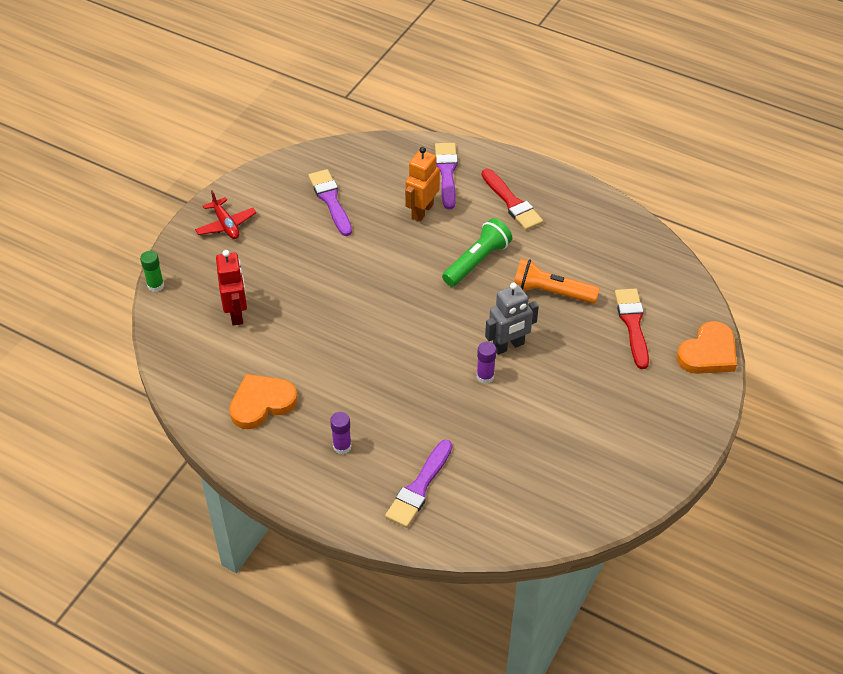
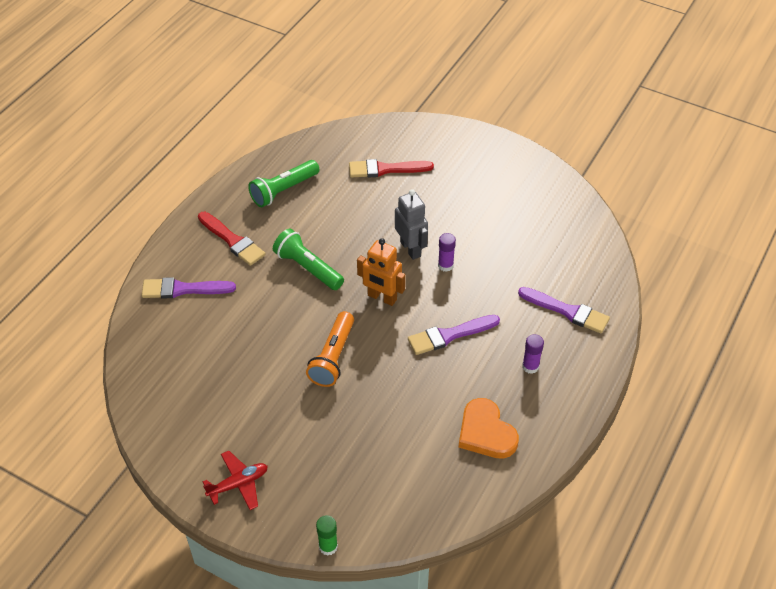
camera: 90 degrees left, 0 degrees up
(236, 313) = (370, 463): red robot -> none
(330, 200) = (211, 387): purple brush -> purple brush (449, 335)
(422, 211) = (236, 309): orange robot -> orange robot (382, 297)
(512, 203) = (232, 240): red brush -> red brush turned 75 degrees clockwise
(551, 292) = (348, 218): orange flashlight -> orange flashlight (333, 357)
(588, 238) = (283, 190): none -> green flashlight
(708, 353) = (416, 129): orange heart -> none

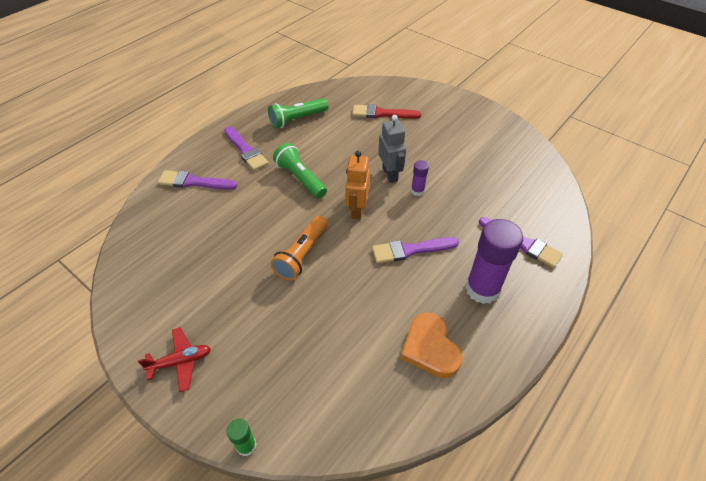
camera: 10 degrees right, 0 degrees up
(232, 240) = (246, 150): red brush -> purple brush
(382, 297) = (357, 210): orange robot -> orange robot turned 60 degrees clockwise
(530, 366) = (482, 289): purple glue stick -> purple glue stick, size x2.13

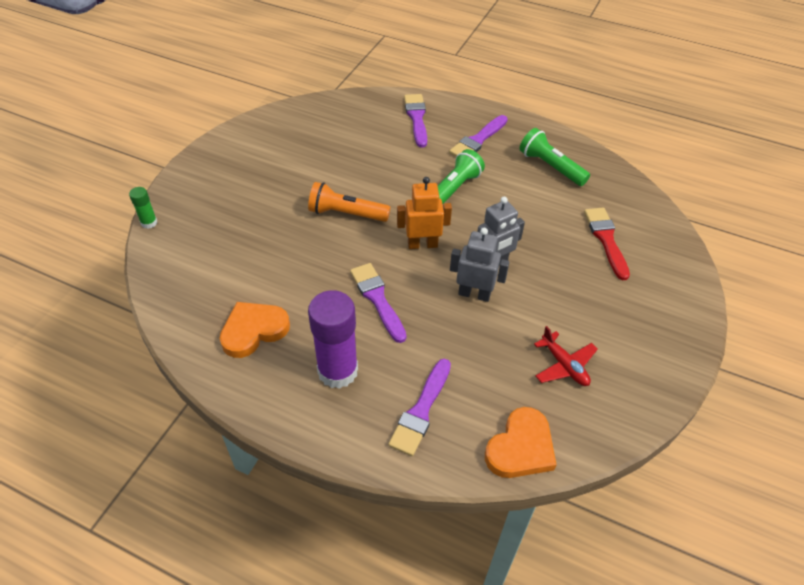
camera: 75 degrees right, 0 degrees up
(180, 362) = (217, 167): red plane -> red plane (564, 365)
(417, 191) = (474, 294): purple glue stick -> grey robot
(552, 198) = (521, 447): none -> orange heart

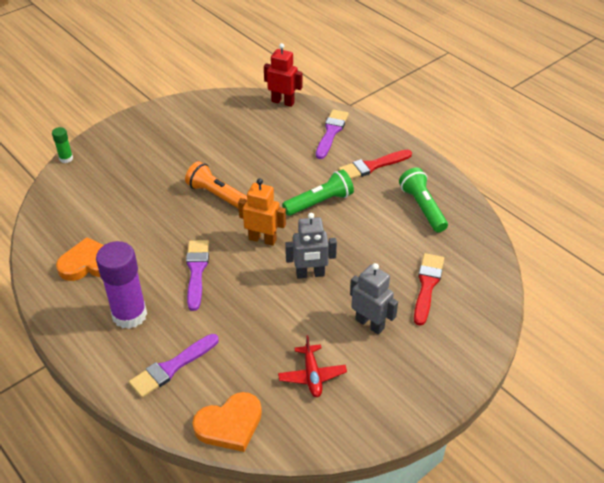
camera: 25 degrees right, 5 degrees down
(348, 100) = (283, 102): none -> red robot
(474, 294) = (277, 293): grey robot -> grey robot (370, 324)
(478, 140) = (372, 166): purple brush -> red brush

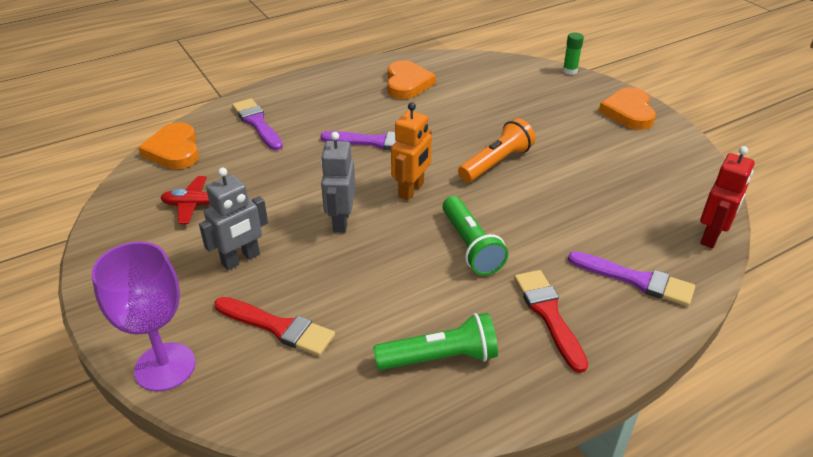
camera: 100 degrees right, 5 degrees down
(129, 315) = (331, 103): purple glue stick -> none
(136, 128) = (628, 112): none -> orange heart
(482, 335) = (165, 367): none -> purple goblet

